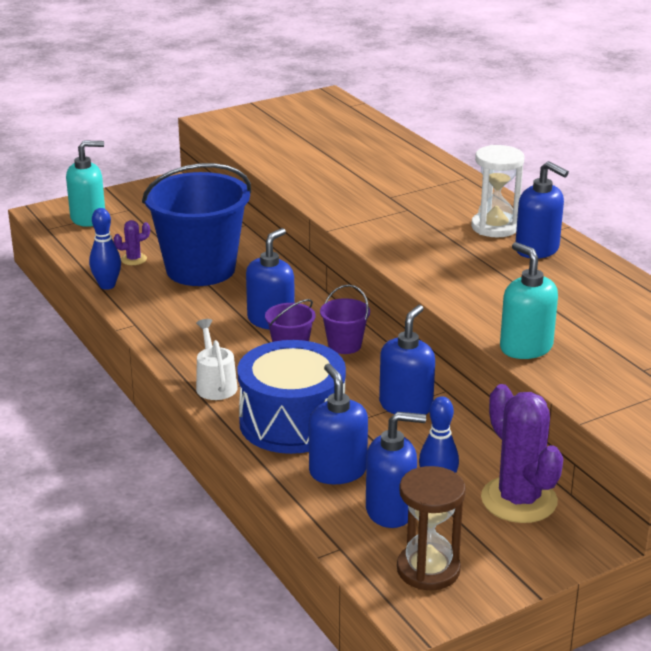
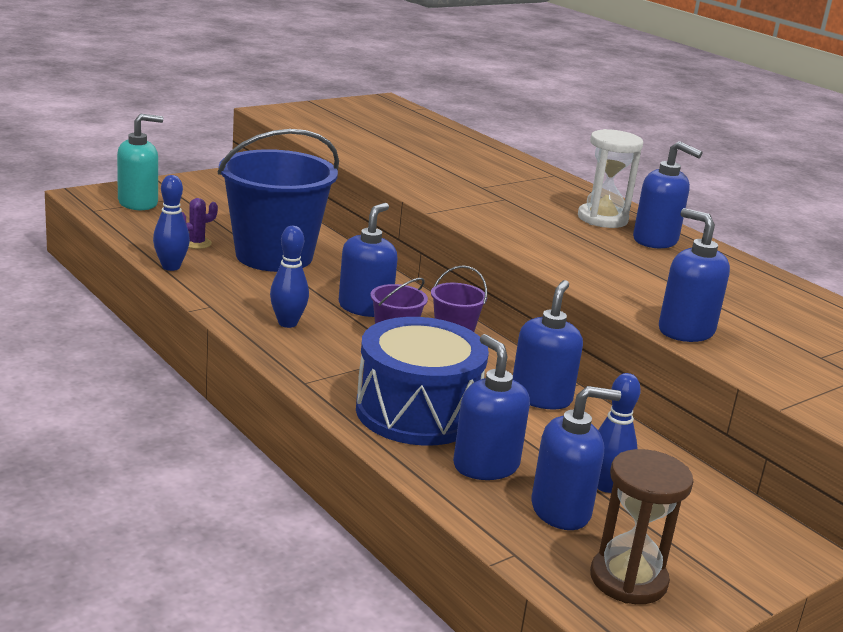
camera: 10 degrees left, 5 degrees down
(199, 339) = (287, 323): none -> blue bowling pin
(215, 384) = (317, 370): white watering can -> none
(519, 500) = (703, 500): purple cactus -> none
(525, 347) = (685, 331): turquoise soap dispenser -> blue soap dispenser

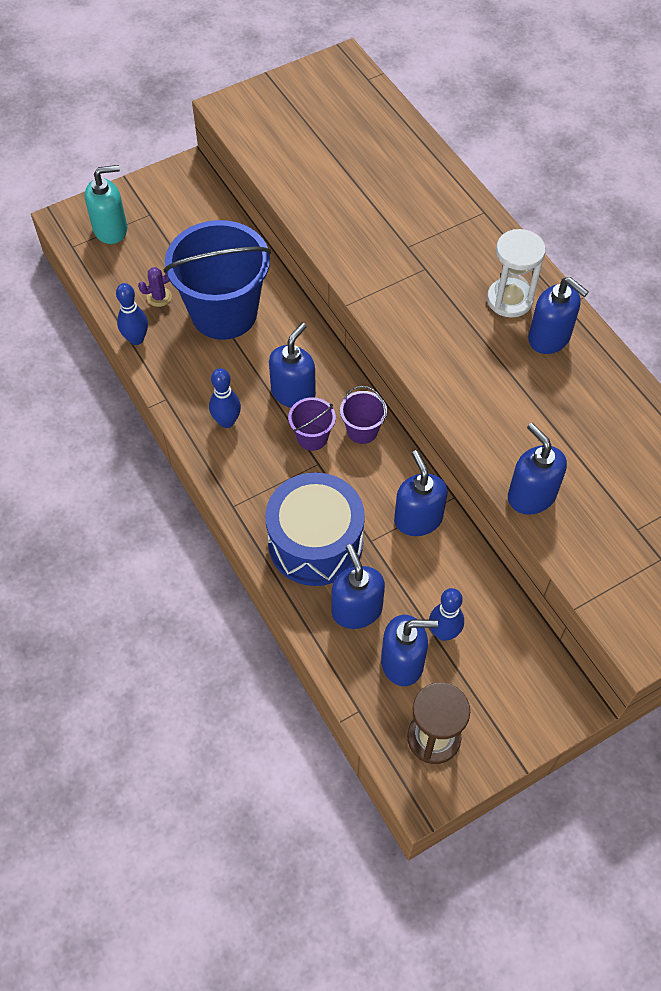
camera: 10 degrees right, 35 degrees up
(541, 397) = (418, 519): blue soap dispenser -> blue soap dispenser turned 45 degrees counterclockwise

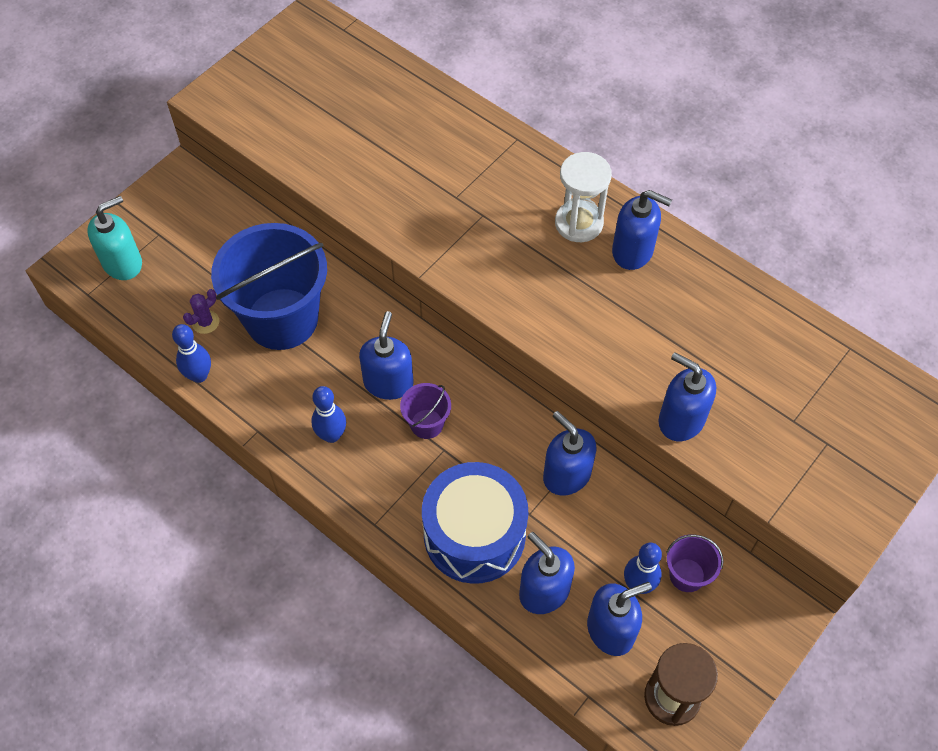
camera: 20 degrees left, 0 degrees up
(362, 430) = (474, 400): purple bucket -> purple bucket (687, 575)

